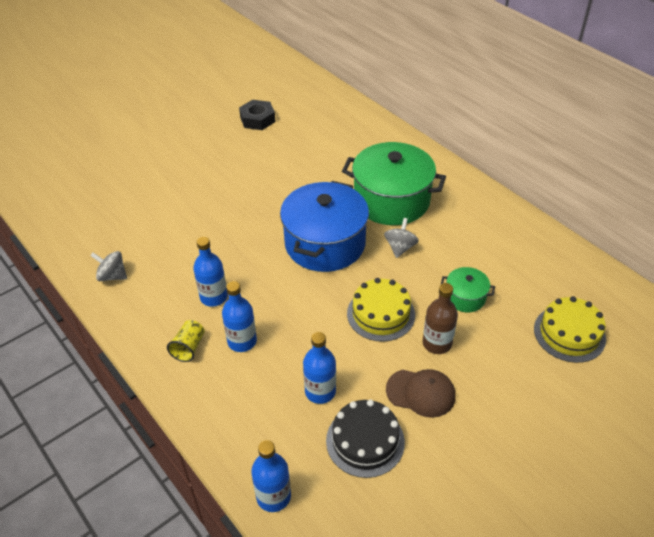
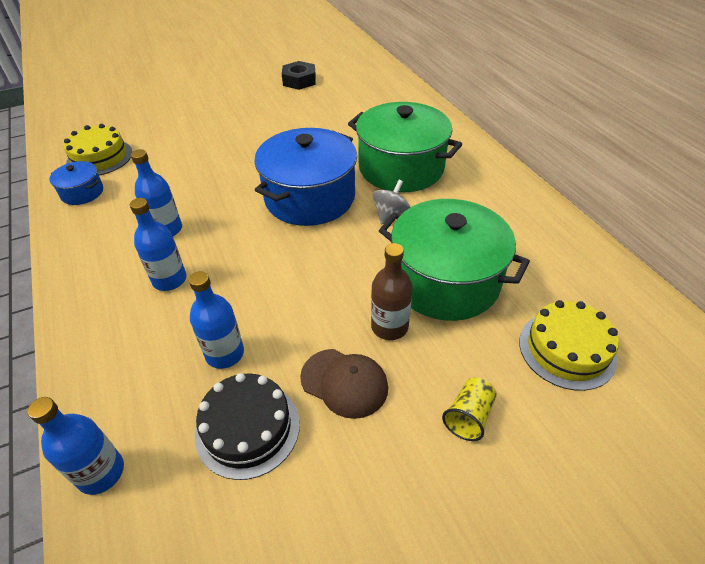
camera: 15 degrees right, 0 degrees up
(112, 276) = (82, 193): grey spinning top -> blue pot
(189, 347) = (111, 275): yellow cup -> yellow cup (468, 416)
(381, 314) = (337, 280): yellow cake -> yellow cake (100, 157)
(465, 297) = (445, 281): green pot -> green pot, size x2.15

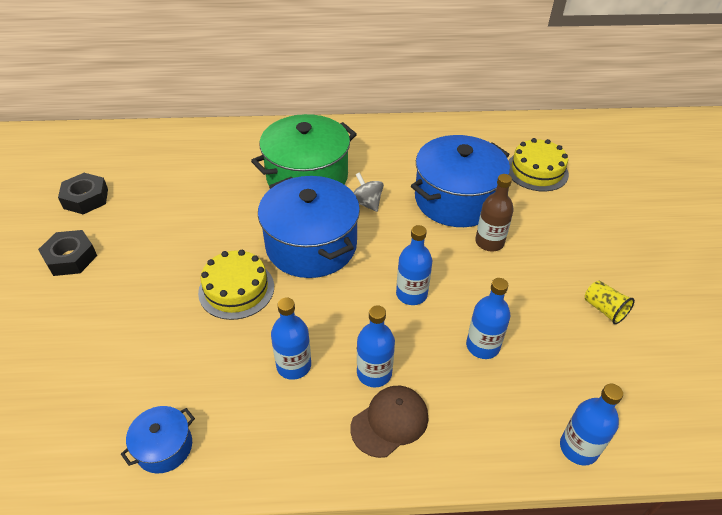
camera: 70 degrees left, 0 degrees up
(100, 157) = (92, 422): yellow cake -> yellow cake (236, 289)
(238, 97) = (71, 258): none -> black nut
(247, 428) = (558, 345): black cake -> none
(277, 280) = (411, 294): none -> blue bottle
(344, 382) = (532, 281): brown cap -> brown cap (390, 422)
(445, 281) = (456, 199): green pot -> blue pot
(468, 416) = (574, 230): yellow cup -> yellow cup (604, 309)

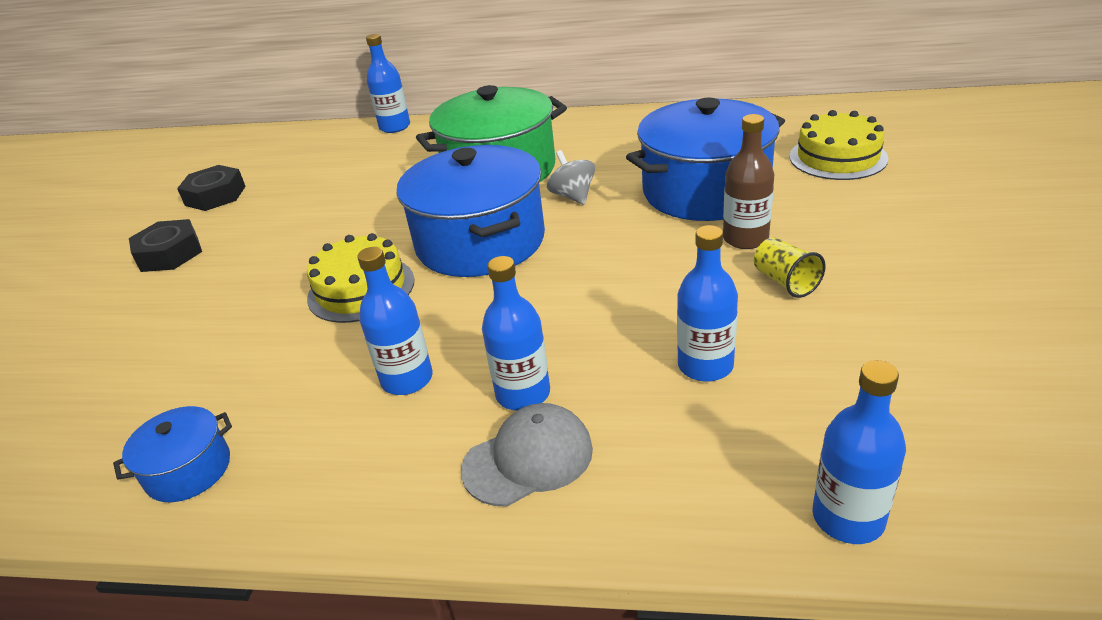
camera: 15 degrees right, 10 degrees down
(390, 422) = (528, 459): brown cap -> grey cap
(411, 294) = (608, 298): blue bottle -> blue bottle (395, 127)
(604, 309) = (925, 323): yellow cup -> yellow cup (785, 282)

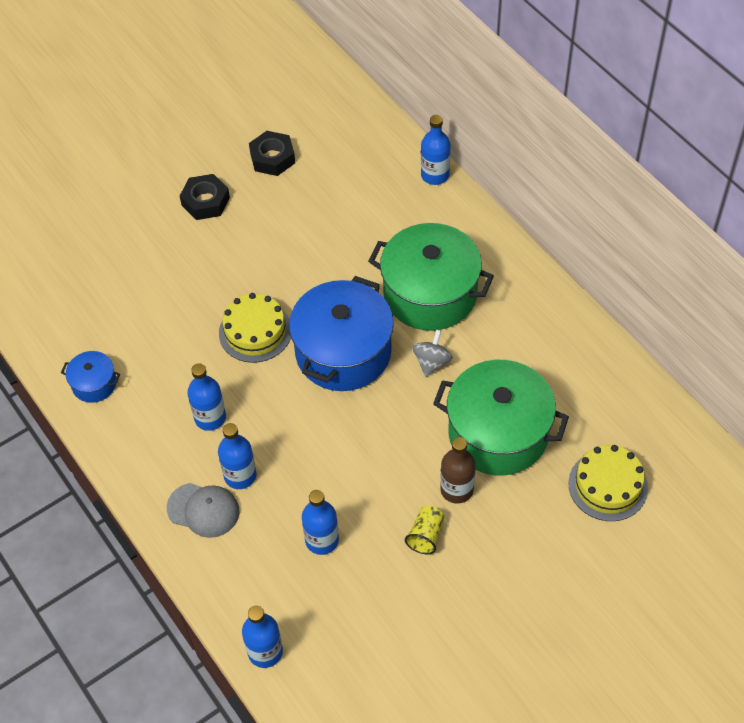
camera: 45 degrees right, 20 degrees up
(705, 191) = (498, 433): blue pot -> green pot

